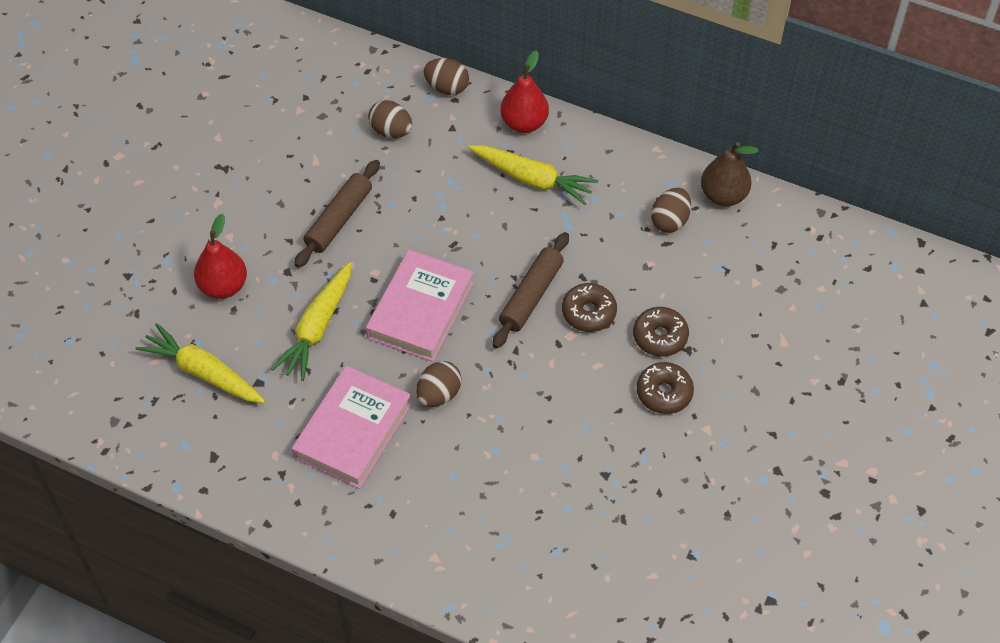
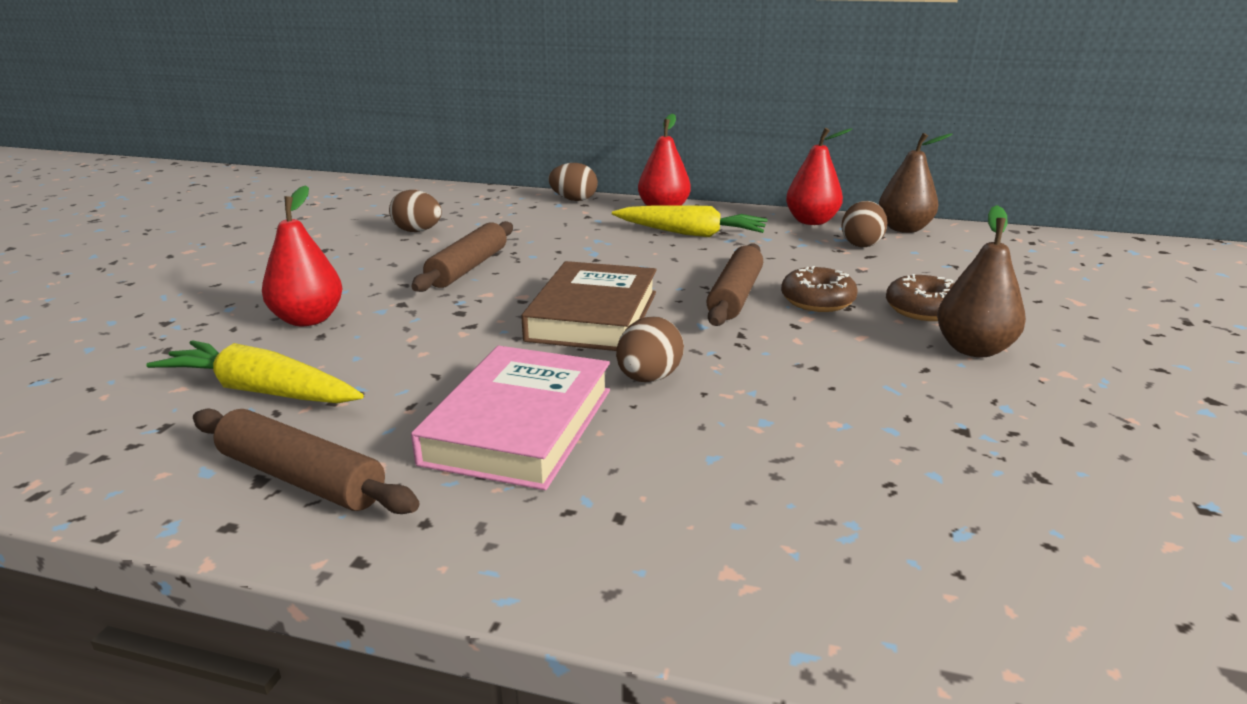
camera: 10 degrees left, 30 degrees down
(235, 459) = (301, 478): none -> brown rolling pin
(317, 327) = (448, 339): yellow carrot -> none
(391, 131) = (520, 221): brown egg -> brown egg (417, 231)
(420, 310) = (593, 316): pink book -> brown book
(648, 168) = (811, 221): none -> red pear
(664, 393) = (973, 349): brown donut -> brown pear

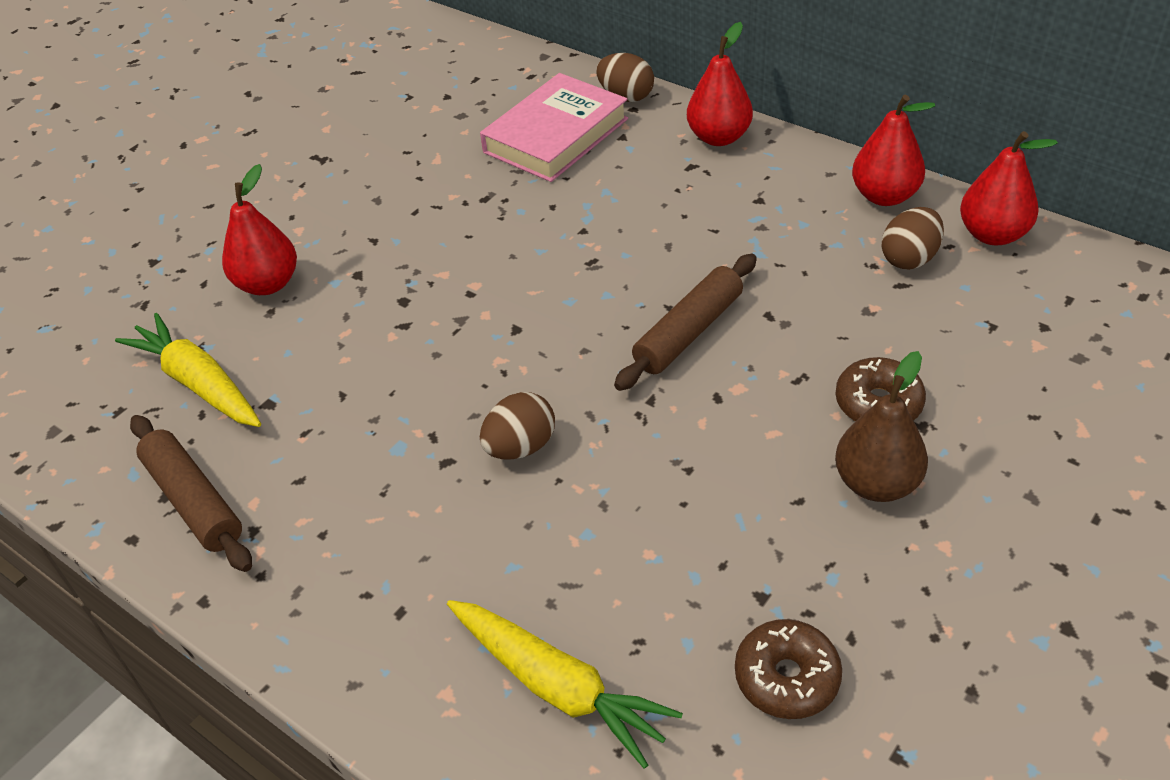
camera: 25 degrees right, 20 degrees up
(417, 231) = (426, 139): brown egg -> none
(468, 268) = (446, 222): brown rolling pin -> none
(519, 425) = (378, 483): pink book -> pink book (556, 135)
(593, 316) = (524, 335): brown book -> none
(690, 233) = (718, 197): yellow carrot -> yellow carrot (557, 686)
(817, 301) = (771, 361): brown donut -> brown donut (786, 677)
(904, 229) = (992, 234): brown pear -> red pear

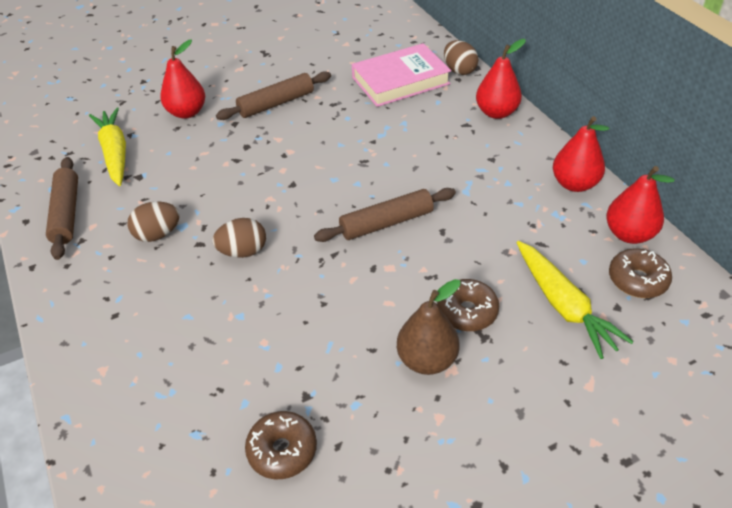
camera: 25 degrees right, 0 degrees up
(399, 225) = (276, 103): none -> brown rolling pin
(557, 686) = (159, 393): yellow carrot -> yellow carrot (563, 305)
(909, 258) = (559, 229): brown egg -> brown egg (158, 234)
(1042, 285) = (637, 280): none -> brown donut

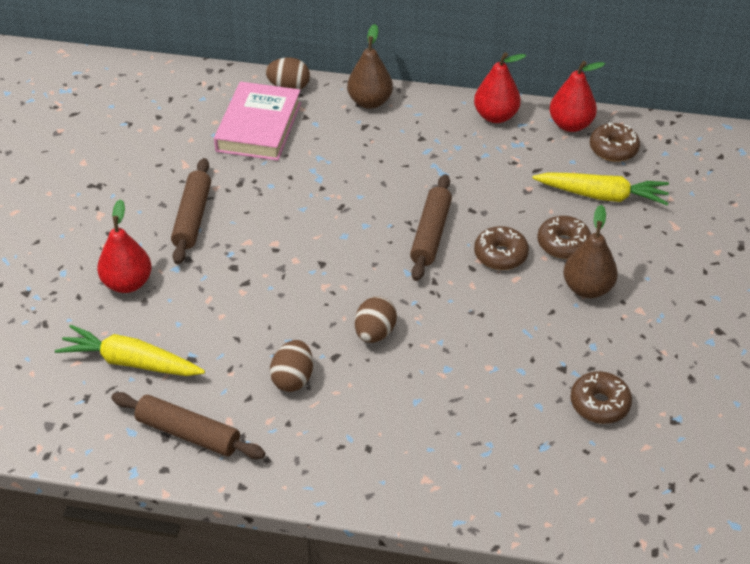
camera: 55 degrees left, 0 degrees up
(407, 277) = (500, 255): none -> brown donut
(496, 112) = (370, 102): red pear -> brown pear

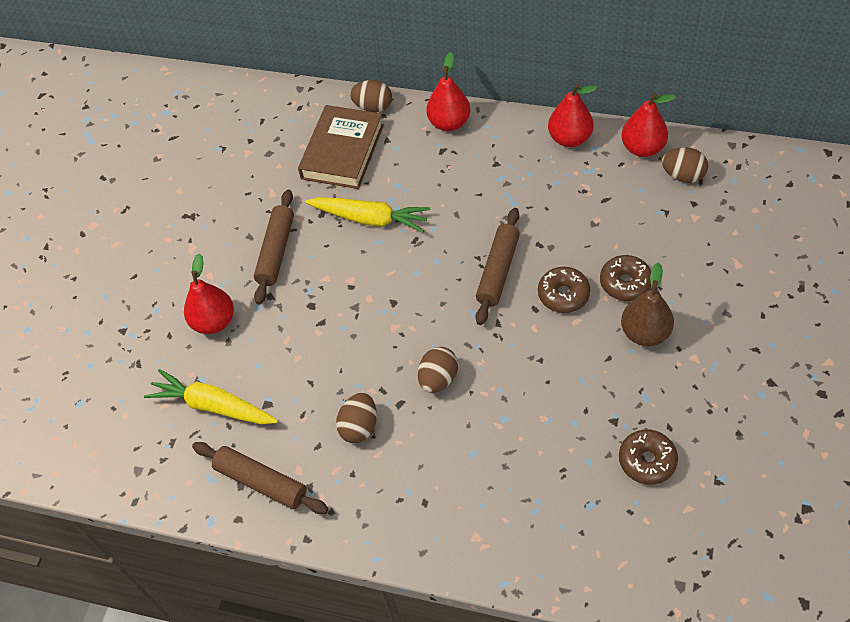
camera: 10 degrees right, 10 degrees up
(259, 127) = (342, 151): pink book -> brown book
(370, 102) = (449, 123): brown pear -> red pear
(602, 195) = (667, 229): yellow carrot -> yellow carrot (370, 219)
(613, 149) = (683, 176): brown donut -> brown egg

